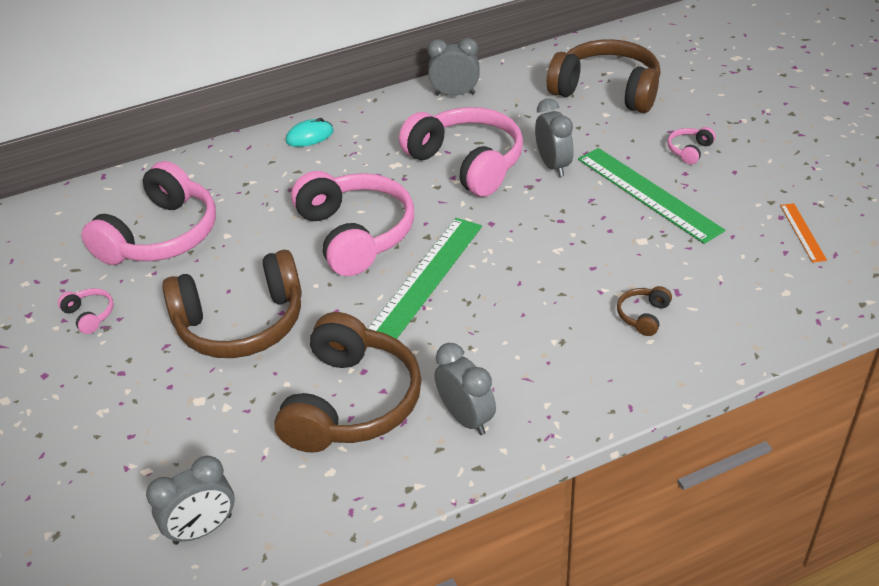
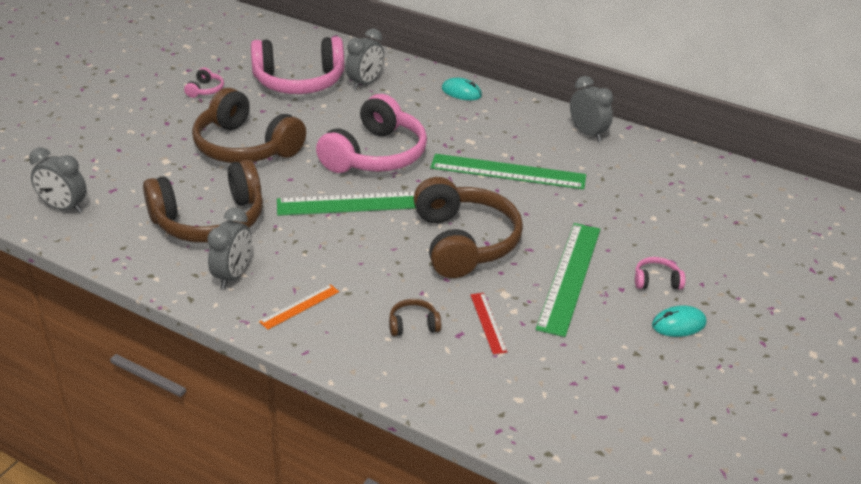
camera: 50 degrees right, 5 degrees down
(467, 163) = (508, 172): pink headphones -> green ruler
(553, 165) = (552, 214): grey clock -> grey clock (365, 83)
(607, 90) = (688, 206): brown headphones -> brown headphones (463, 242)
(674, 267) = (488, 322): none -> red ruler
(751, 164) = (678, 324): none -> turquoise mouse
(802, 232) = (612, 386): orange ruler -> orange ruler (299, 306)

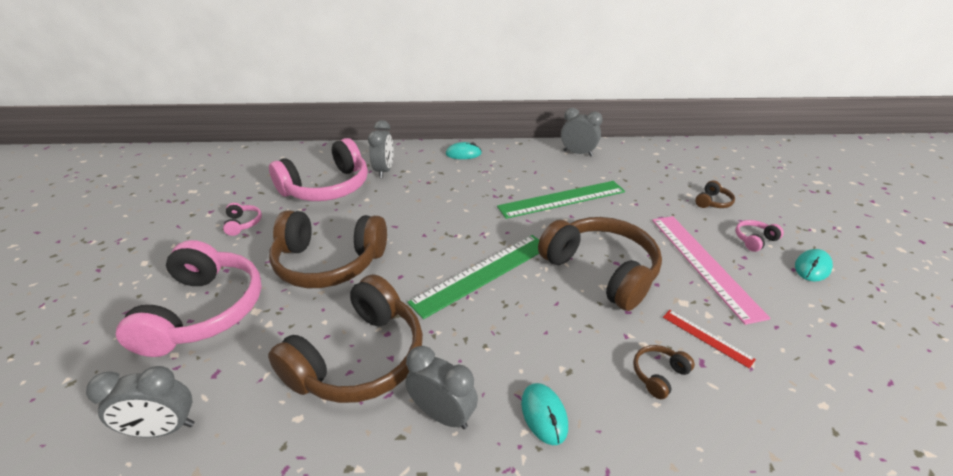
camera: 30 degrees left, 0 degrees up
(233, 276) = (443, 414): grey clock -> grey clock turned 45 degrees counterclockwise
(299, 306) = (544, 414): orange ruler -> turquoise mouse
(375, 155) = (451, 224): pink headphones -> pink headphones (204, 311)
(569, 277) = (703, 264): green ruler -> pink ruler
(668, 234) = (712, 202): none -> brown headphones

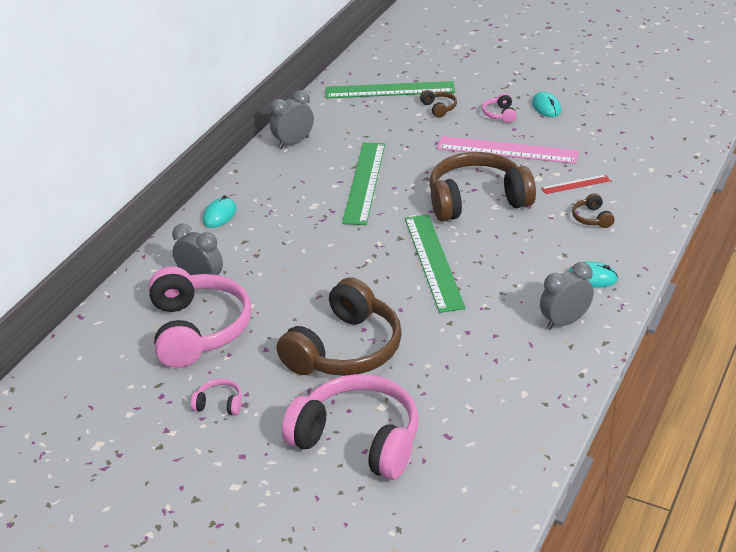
camera: 60 degrees left, 0 degrees up
(164, 429) = (490, 466): grey clock -> none
(359, 358) = (484, 352): brown headphones -> none
(701, 170) = (390, 90): none -> green ruler

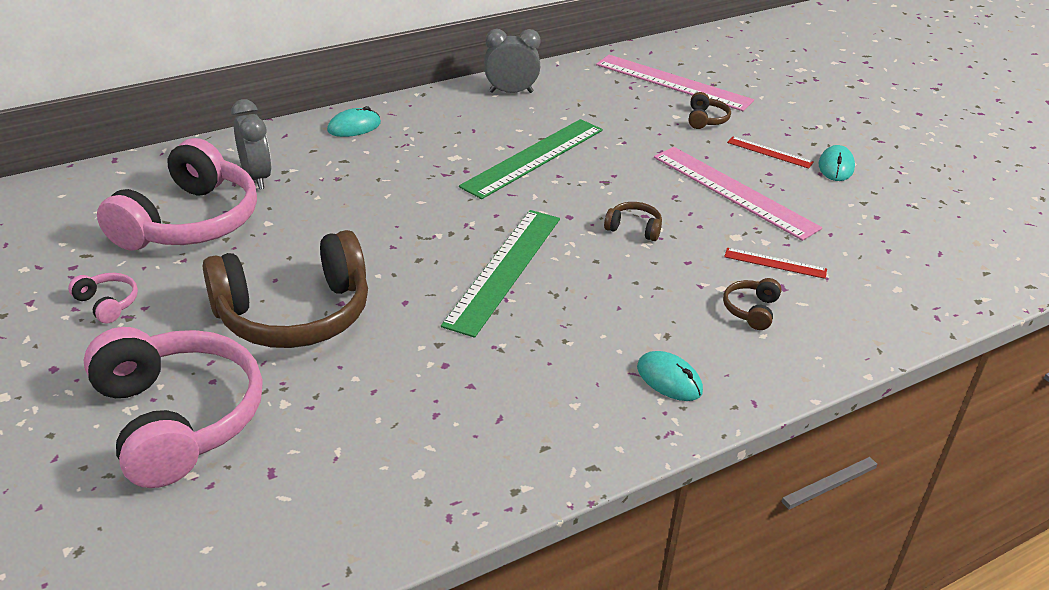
camera: 30 degrees right, 0 degrees up
(390, 90) = (673, 82): green ruler -> pink ruler
(477, 200) = (634, 228): brown headphones -> brown headphones, size x0.40
(500, 114) = (769, 152): pink headphones -> red ruler
(564, 322) = (571, 414): grey clock -> none

